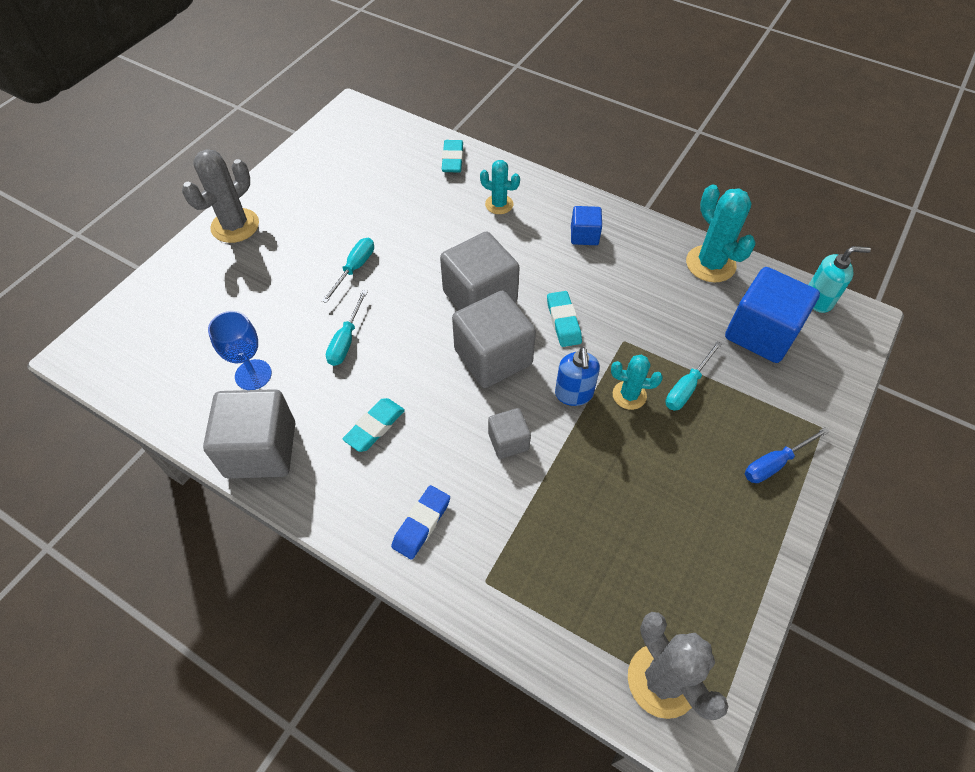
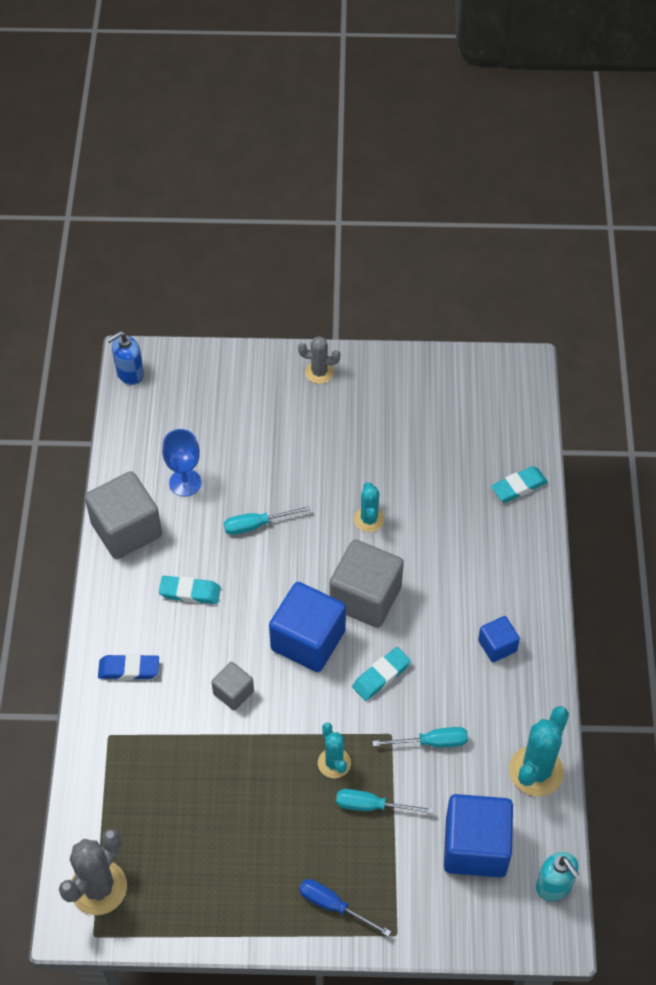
camera: 60 degrees right, 0 degrees up
(235, 226) = (319, 372): grey cactus -> grey cactus, size x0.61
(355, 268) = (333, 487): turquoise screwdriver -> turquoise screwdriver (432, 742)
(493, 357) = (308, 640): grey cube -> blue cube
(499, 204) = (487, 556): turquoise cactus -> turquoise cactus (369, 519)
(574, 394) = (308, 719): blue soap dispenser -> blue soap dispenser (129, 374)

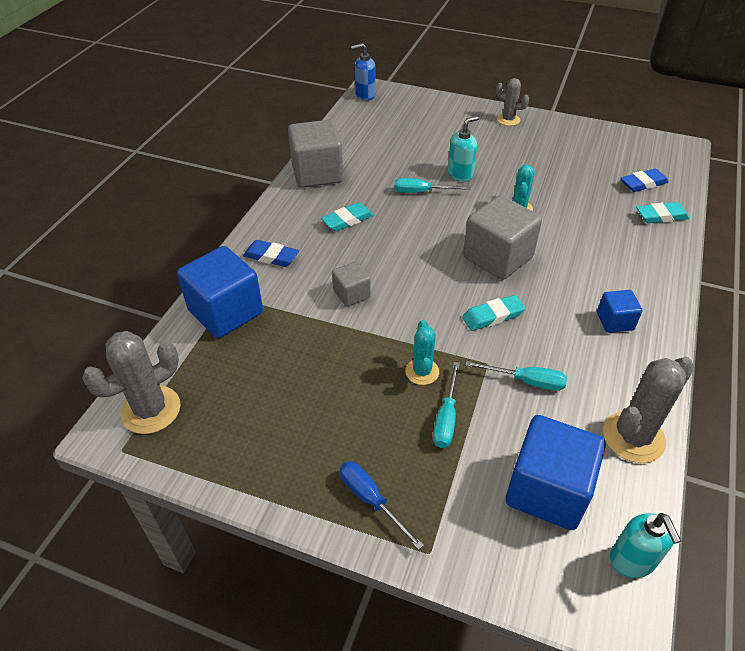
camera: 20 degrees right, 10 degrees down
(185, 482) = (376, 157): blue goblet -> none
(190, 592) = (347, 220): turquoise eraser -> turquoise eraser turned 60 degrees counterclockwise
(290, 483) = (460, 174): none -> turquoise soap dispenser
(308, 640) = (434, 274): blue cube -> blue cube (226, 312)
(371, 806) = (446, 418): turquoise screwdriver -> turquoise screwdriver turned 105 degrees counterclockwise
(492, 440) = (643, 183): none -> blue eraser
(536, 771) = (633, 437): turquoise cactus -> grey cactus

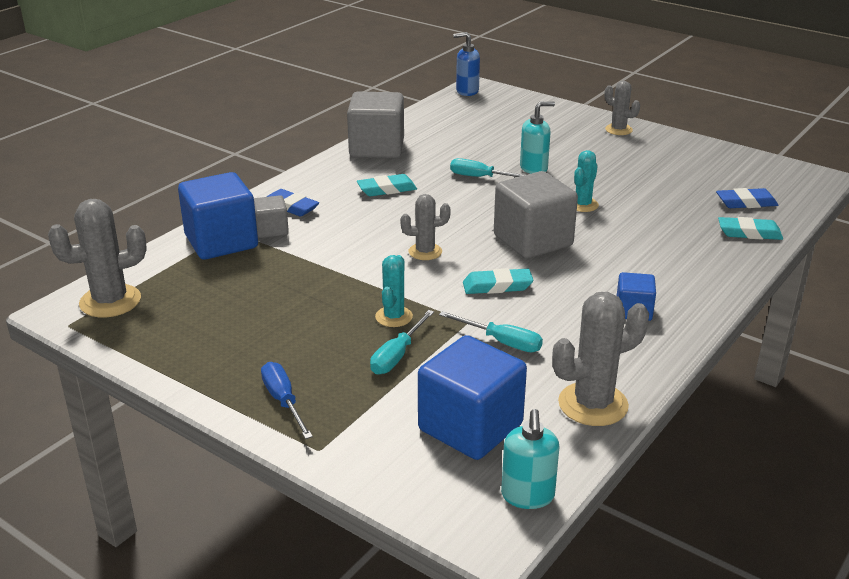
camera: 15 degrees right, 15 degrees down
(351, 294) = (356, 247): grey cube -> grey cube (271, 230)
(414, 288) = (425, 252): none -> grey cactus

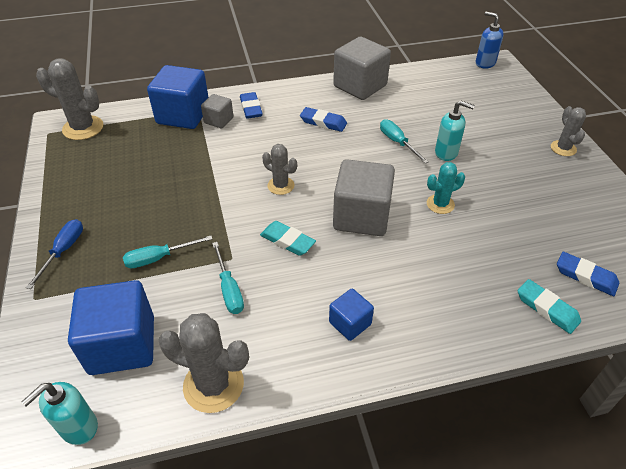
camera: 40 degrees right, 15 degrees up
(387, 189) = (323, 122): turquoise eraser -> blue eraser
(394, 317) = (196, 226): turquoise cactus -> none

